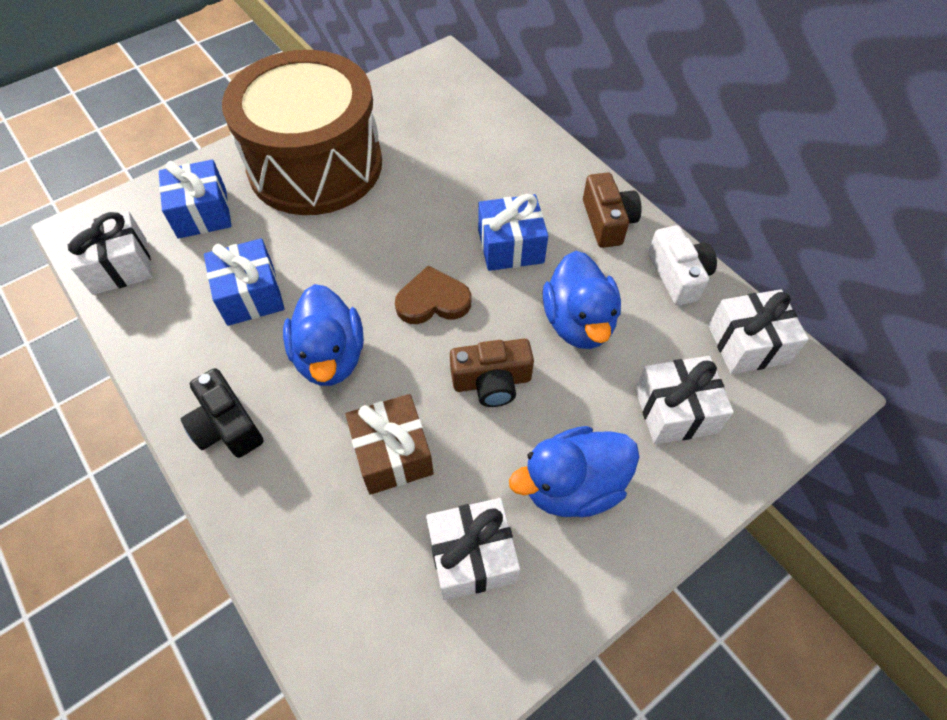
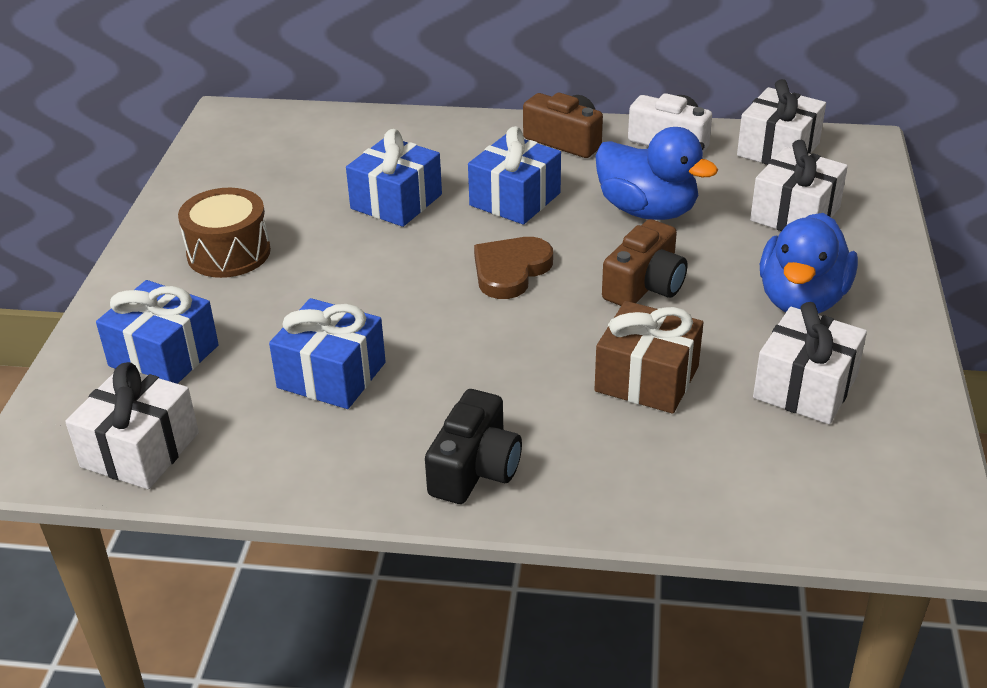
camera: 45 degrees left, 20 degrees down
(227, 426) = (475, 468): black camera -> black camera turned 75 degrees counterclockwise
(315, 165) = (229, 253): brown drum -> brown drum, size x0.45
(330, 357) = (486, 362): blue duck -> none
(443, 194) = (396, 201): none -> blue gift

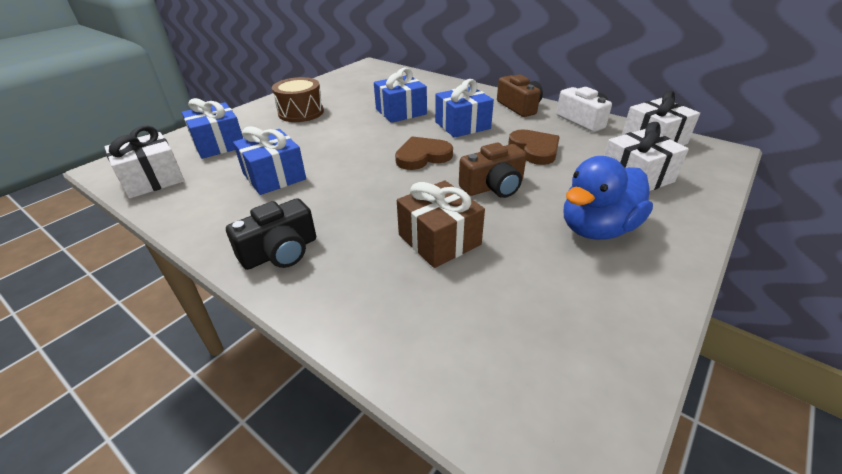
camera: 30 degrees right, 0 degrees up
(647, 211) = (534, 149): blue duck -> brown heart
(805, 387) = (549, 288): white gift -> none

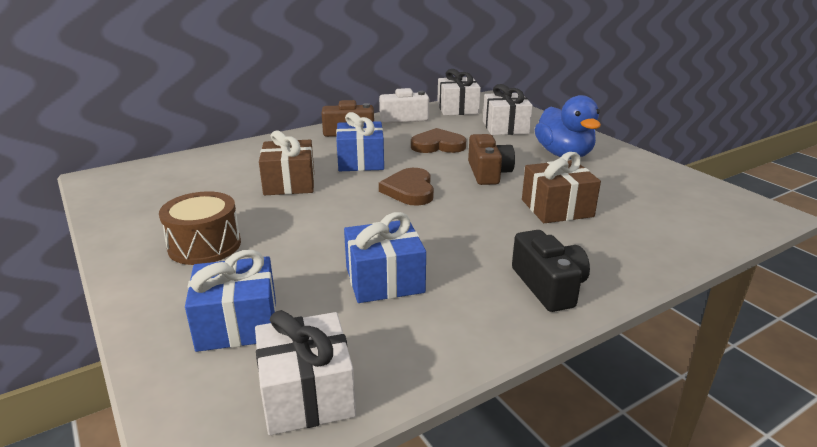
camera: 70 degrees left, 10 degrees down
(401, 112) = (289, 183): blue gift -> brown gift

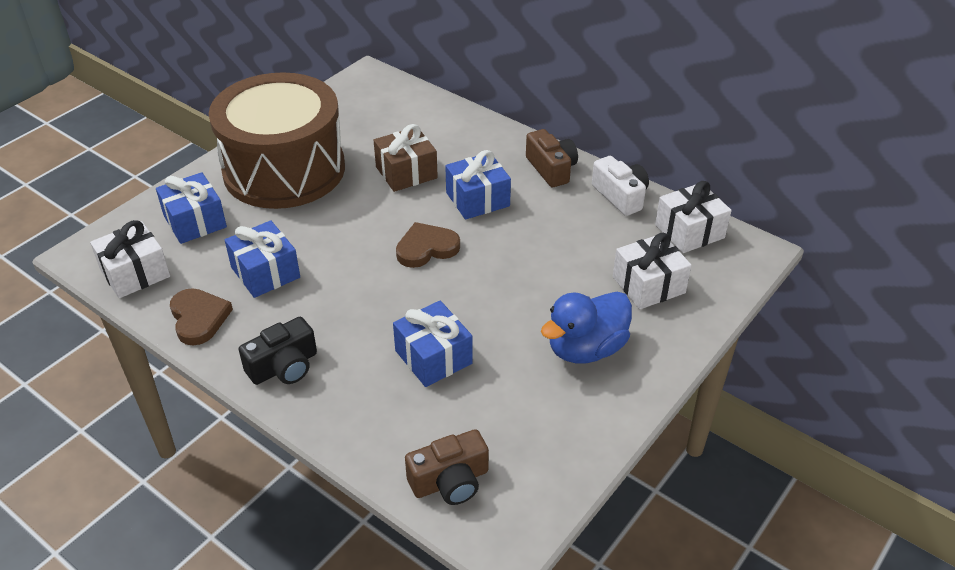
camera: 70 degrees right, 15 degrees up
(204, 245) = (284, 170): brown drum -> brown drum, size x2.21
(438, 145) = (552, 241): brown heart -> brown heart (199, 318)
(488, 173) = (496, 294): brown camera -> brown camera (450, 481)
(557, 208) = (433, 357): brown gift -> blue gift

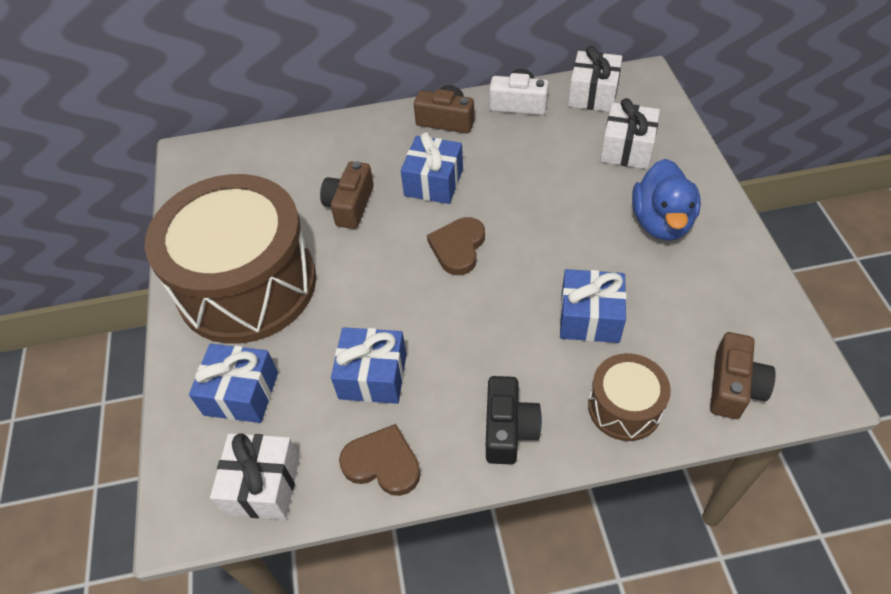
camera: 45 degrees left, 10 degrees up
(364, 422) = (624, 407): none -> brown drum
(406, 172) = (350, 205): brown gift -> brown camera

